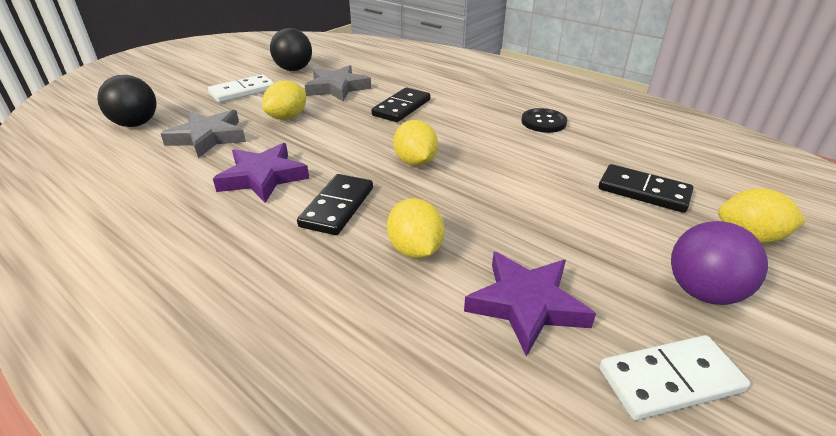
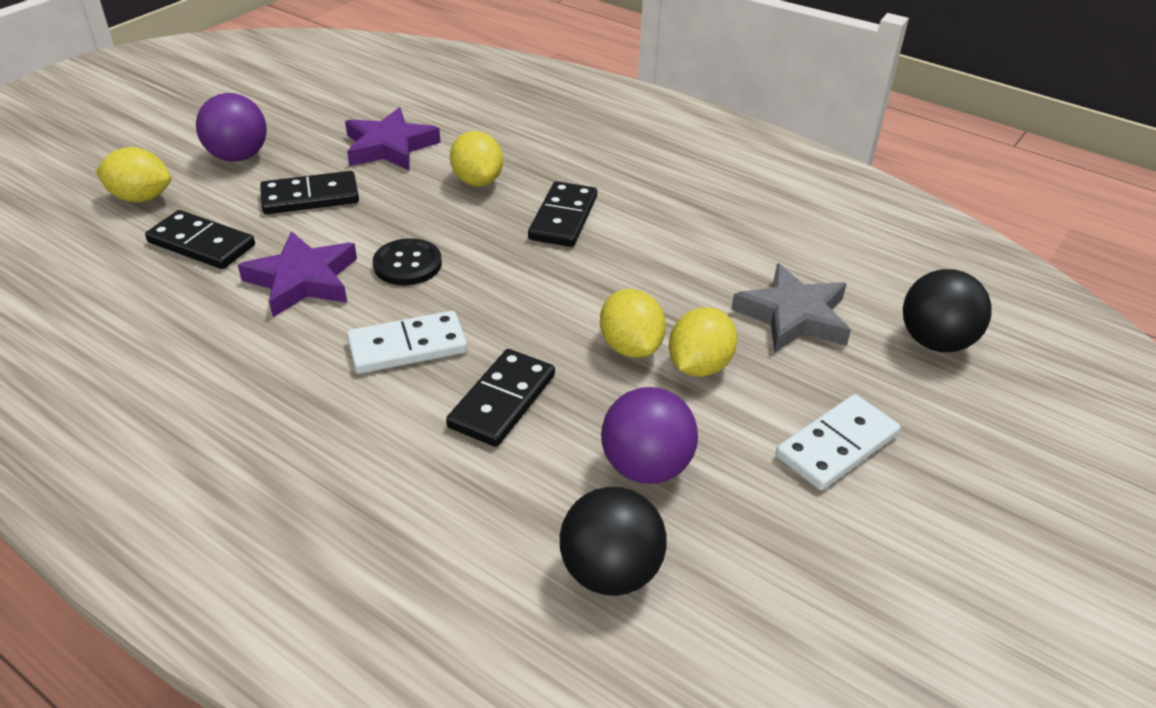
camera: 175 degrees right, 5 degrees up
(263, 177) = (667, 252): purple star -> purple star (302, 280)
(294, 69) = (784, 551): black ball -> black ball (610, 572)
(337, 88) = (646, 467): grey star -> purple ball
(415, 162) = (477, 279): yellow lemon -> yellow lemon (630, 347)
(543, 122) = (253, 368): black button -> black button (407, 264)
(581, 234) = (310, 197): none -> black domino
(669, 380) = (312, 114): white domino -> white domino (407, 347)

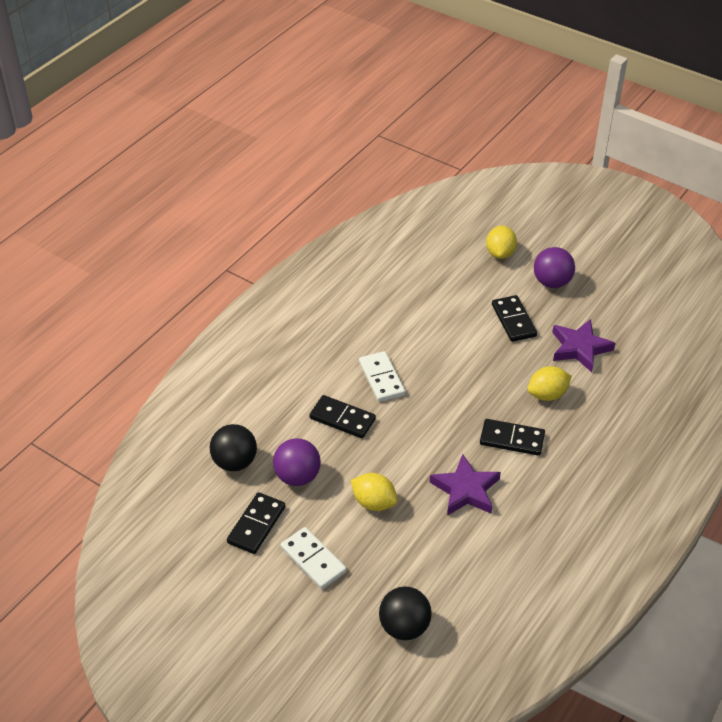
camera: 90 degrees right, 5 degrees up
(202, 244) = (460, 286): black domino -> black domino (256, 525)
(302, 280) = (433, 330): purple star -> purple star (465, 490)
(407, 264) = (453, 371): black button -> none
(630, 347) = (388, 472): yellow lemon -> none
(793, 316) = (423, 553): grey star -> none

